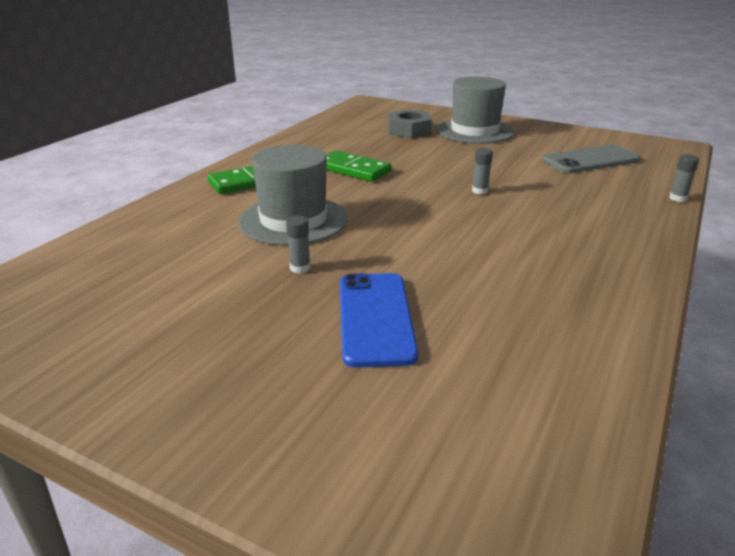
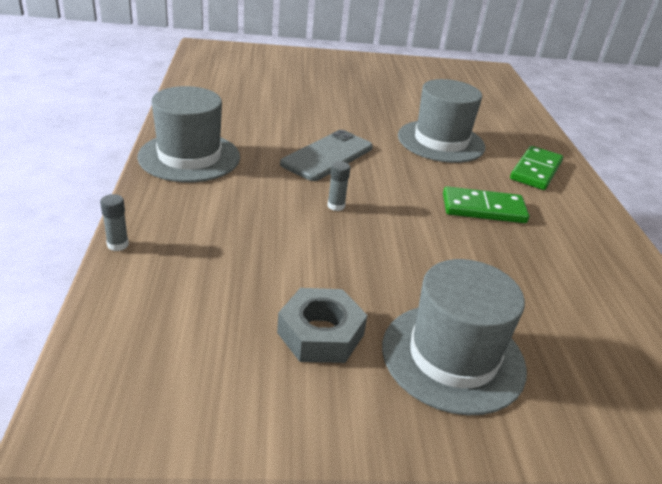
camera: 145 degrees right, 5 degrees up
(300, 268) = (386, 112): grey glue stick -> none
(375, 318) = (316, 96): blue phone -> none
(409, 130) = (540, 322): grey nut -> grey nut (320, 334)
(590, 160) = (234, 309): grey phone -> grey phone (327, 156)
(614, 254) = (189, 157): none -> grey hat

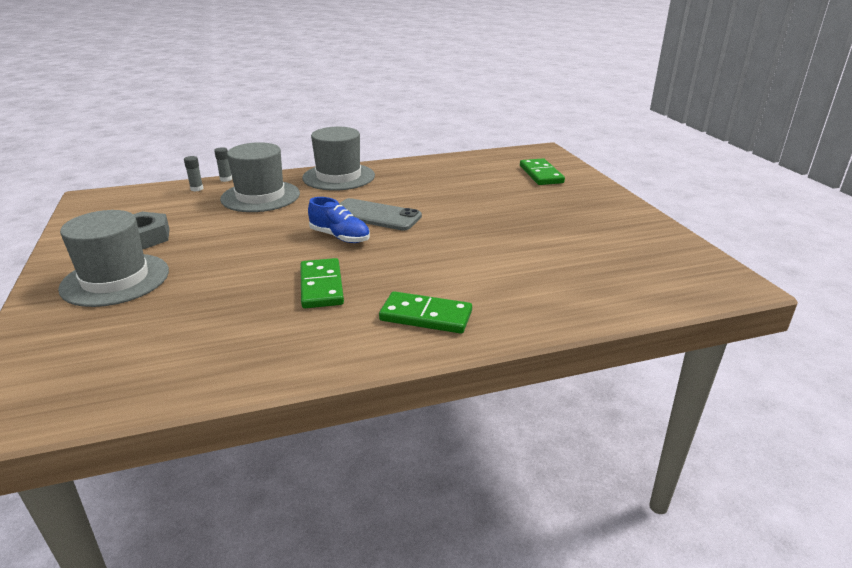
camera: 80 degrees right, 5 degrees down
(271, 64) = (541, 174): none -> green domino
(336, 206) = (295, 226): grey glue stick -> grey glue stick (197, 189)
(376, 183) = (340, 237): none -> blue shoe
(441, 141) = (451, 259): grey hat -> grey hat (260, 196)

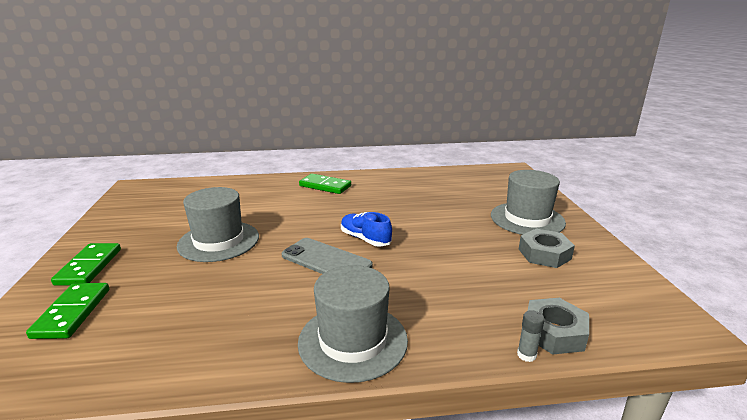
camera: 170 degrees left, 5 degrees down
(197, 189) = (554, 332): grey glue stick -> grey nut
(260, 196) = (456, 305): grey hat -> grey hat (219, 241)
(321, 286) = (382, 204): green domino -> green domino (89, 266)

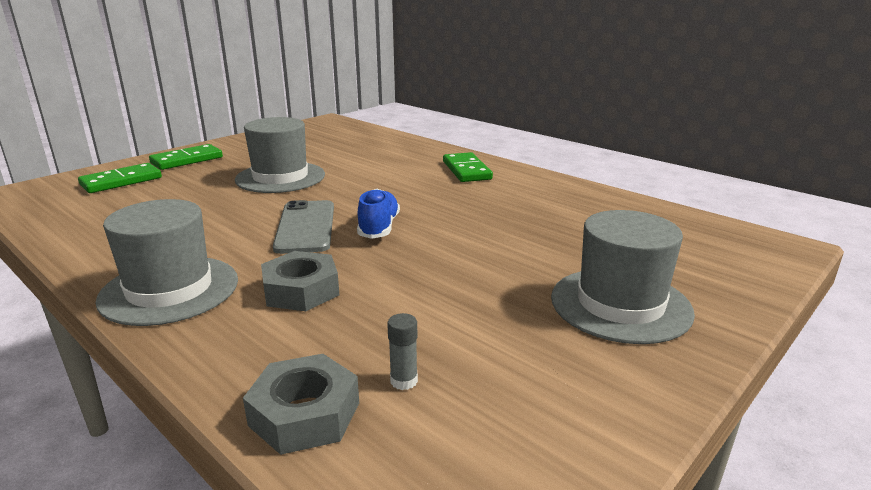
camera: 50 degrees right, 0 degrees up
(526, 355) = (229, 404): grey glue stick -> grey glue stick (404, 381)
(544, 254) = (526, 349): grey nut -> grey nut (301, 290)

